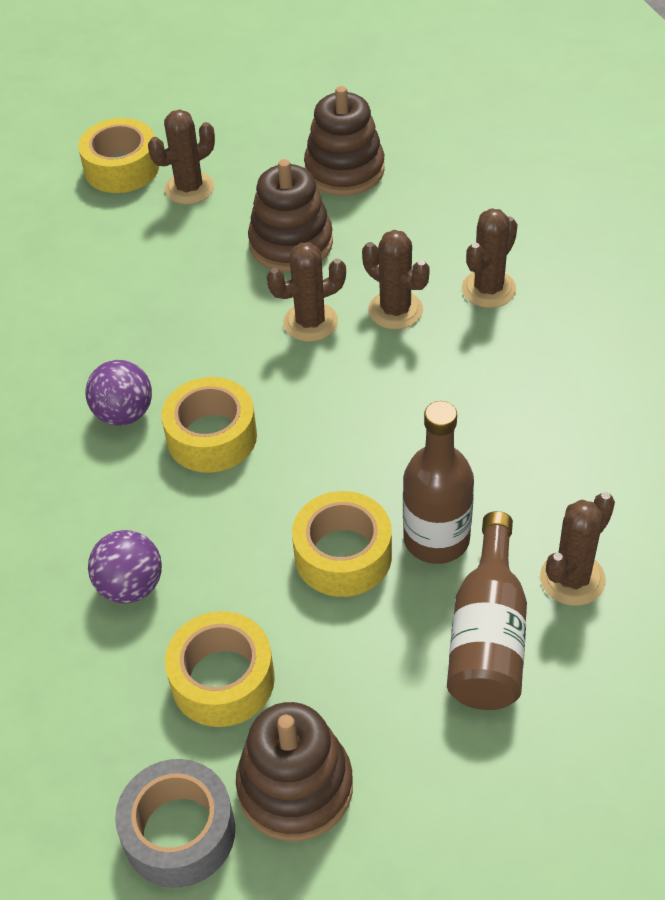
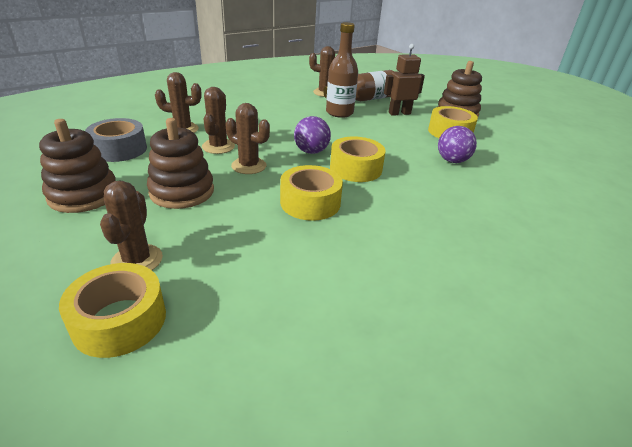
camera: 130 degrees left, 15 degrees down
(124, 414) = (376, 199): purple ball -> purple ball (311, 151)
(179, 832) = (501, 124): grey tape -> grey tape (119, 149)
(189, 188) = (137, 260): brown cactus -> brown cactus turned 75 degrees clockwise
(343, 555) = (370, 125): yellow tape -> yellow tape (310, 202)
(369, 653) = (399, 113): none -> brown robot

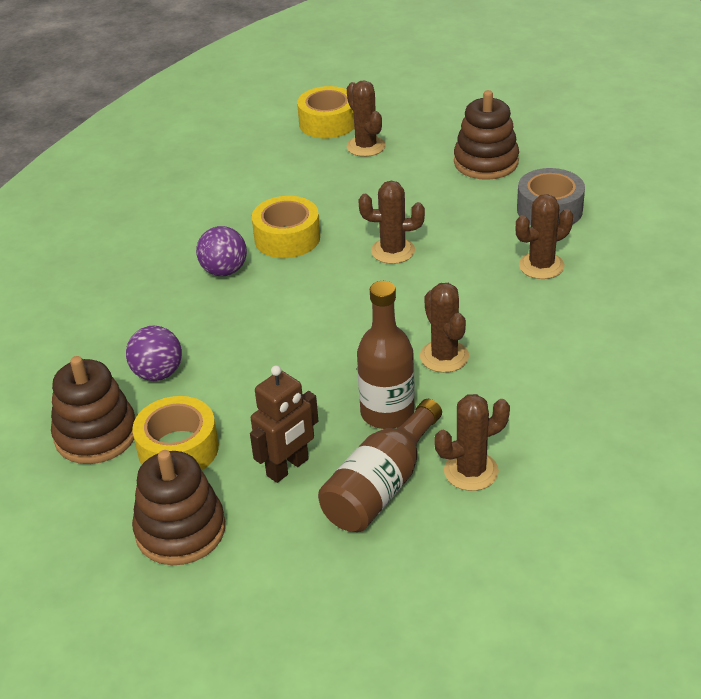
camera: 155 degrees right, 5 degrees up
(182, 192) = (414, 198): brown stacking toy -> brown stacking toy (96, 435)
(218, 147) = (460, 260): brown cactus -> brown cactus (444, 356)
(311, 151) = (348, 304): purple ball -> purple ball (224, 271)
(355, 168) = (274, 301): yellow tape -> none

